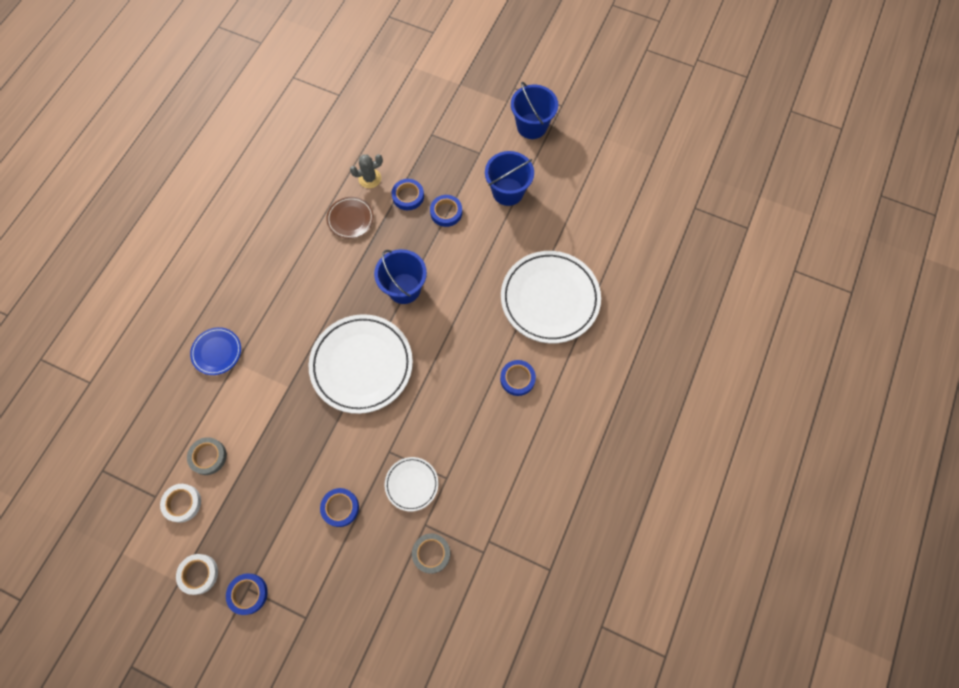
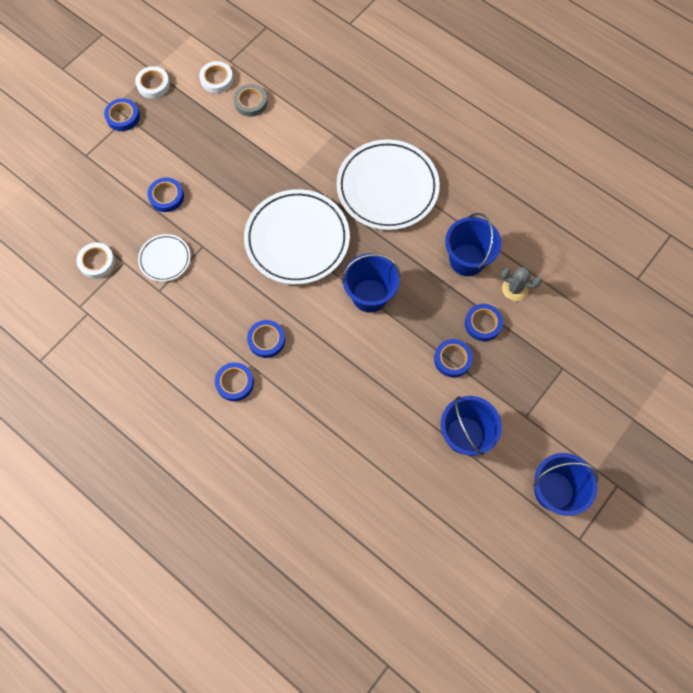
camera: 105 degrees right, 0 degrees up
(217, 352) = (349, 120): blue plate -> none
(350, 219) = (467, 260): brown plate -> blue bucket
(370, 178) = (515, 289): grey cactus -> grey cactus turned 60 degrees counterclockwise
(431, 553) = (97, 262): grey tape -> white tape
(470, 363) = (266, 340): none -> blue tape
(550, 299) = (315, 443): white plate -> white plate (387, 188)

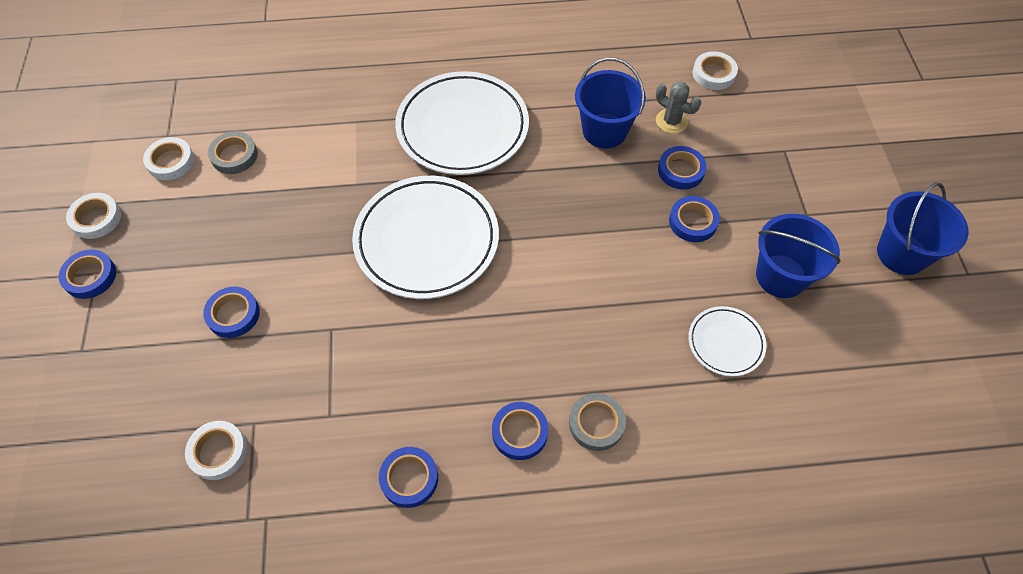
camera: 45 degrees left, 10 degrees down
(165, 259) = (301, 378): white plate -> white plate (725, 343)
(266, 340) = (504, 360): blue tape -> blue tape (409, 478)
(275, 414) = (596, 423): none -> grey tape
(369, 295) = (556, 231): blue bucket -> none
(515, 289) = (671, 121): grey cactus -> grey cactus turned 60 degrees clockwise
(580, 281) = (713, 74): none -> white tape

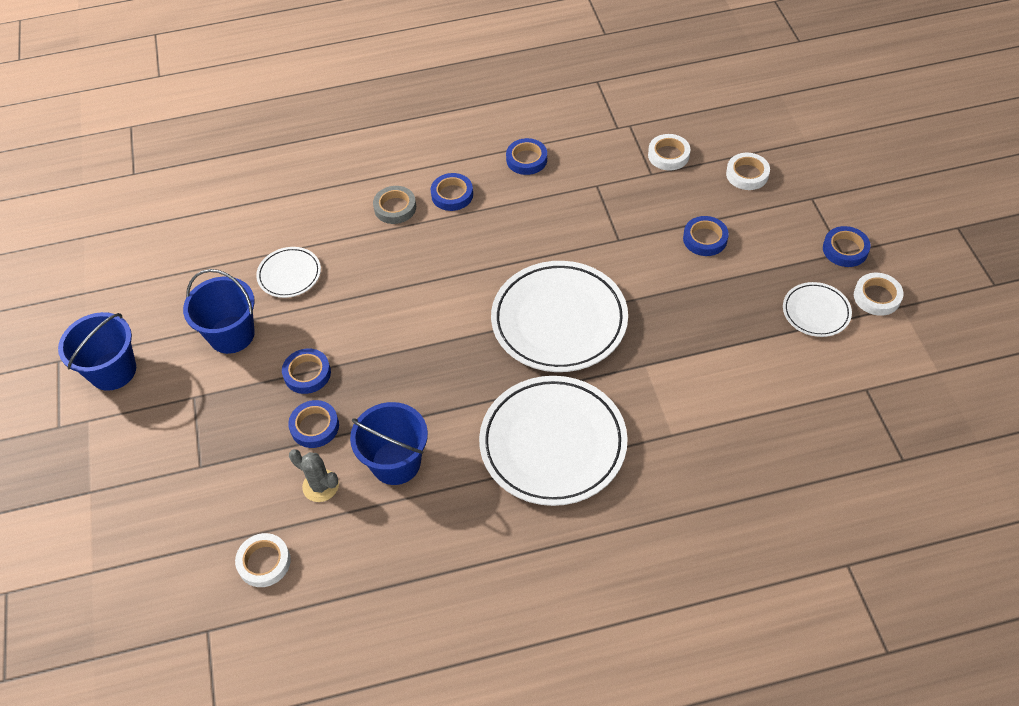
camera: 175 degrees right, 5 degrees down
(166, 212) = (816, 312): none -> white plate
(171, 161) = (844, 361): white tape -> white tape (747, 174)
(234, 156) = (783, 376): grey tape -> none

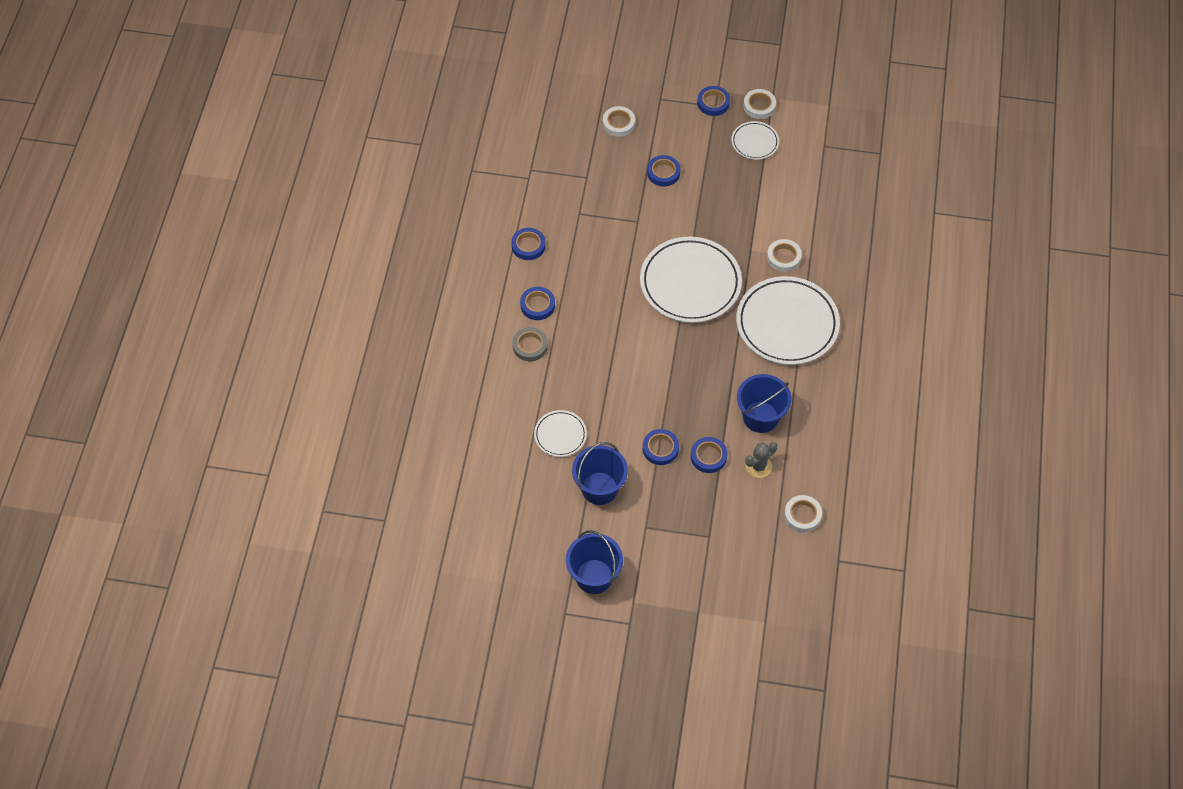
camera: 70 degrees left, 5 degrees up
(668, 155) = (574, 159): white tape -> white tape (783, 257)

